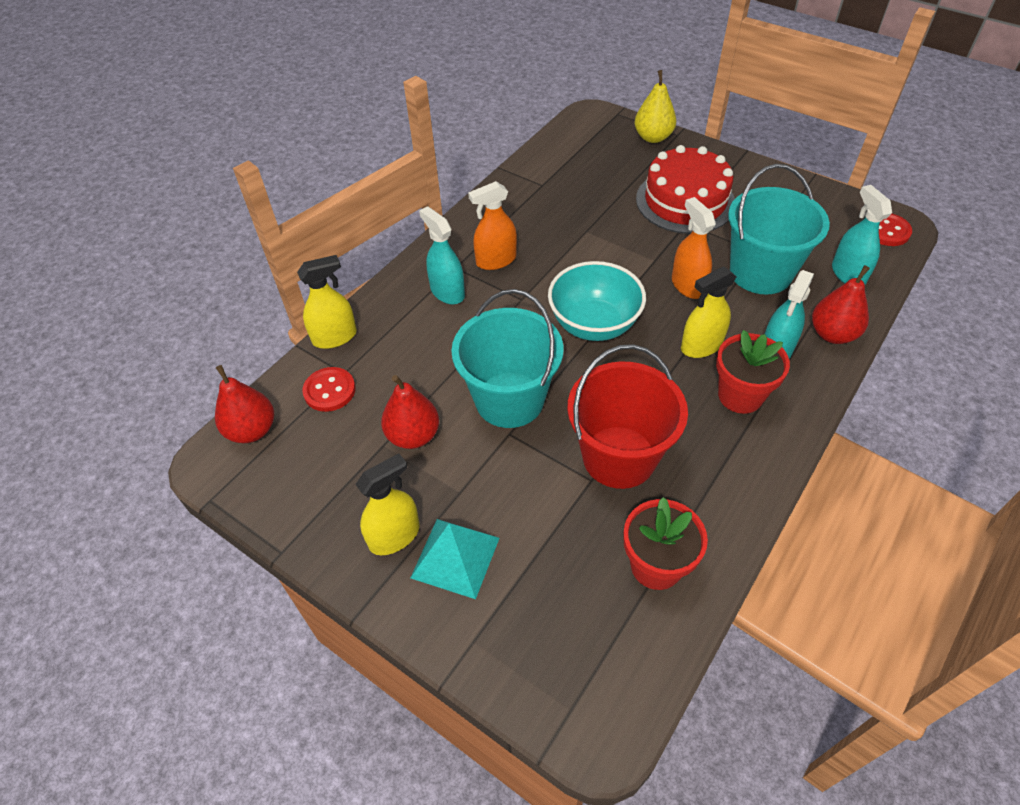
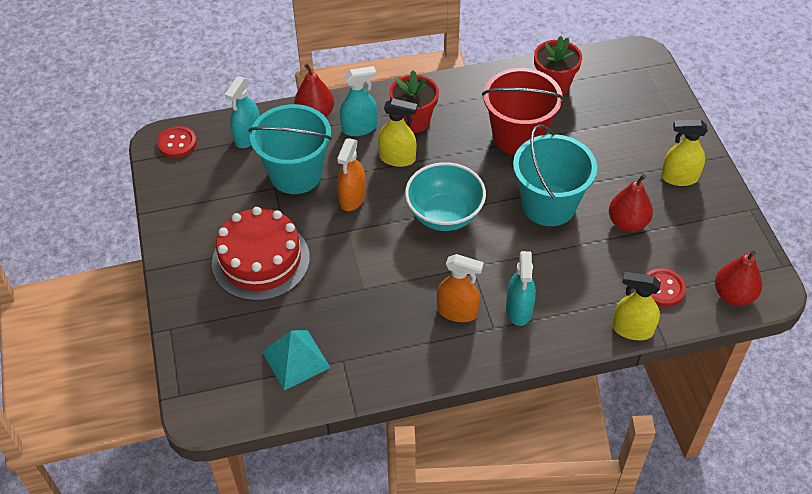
camera: 140 degrees left, 0 degrees up
(455, 557) = (653, 148): turquoise pyramid -> turquoise pyramid (296, 359)
(653, 137) = (192, 341): yellow pear -> none

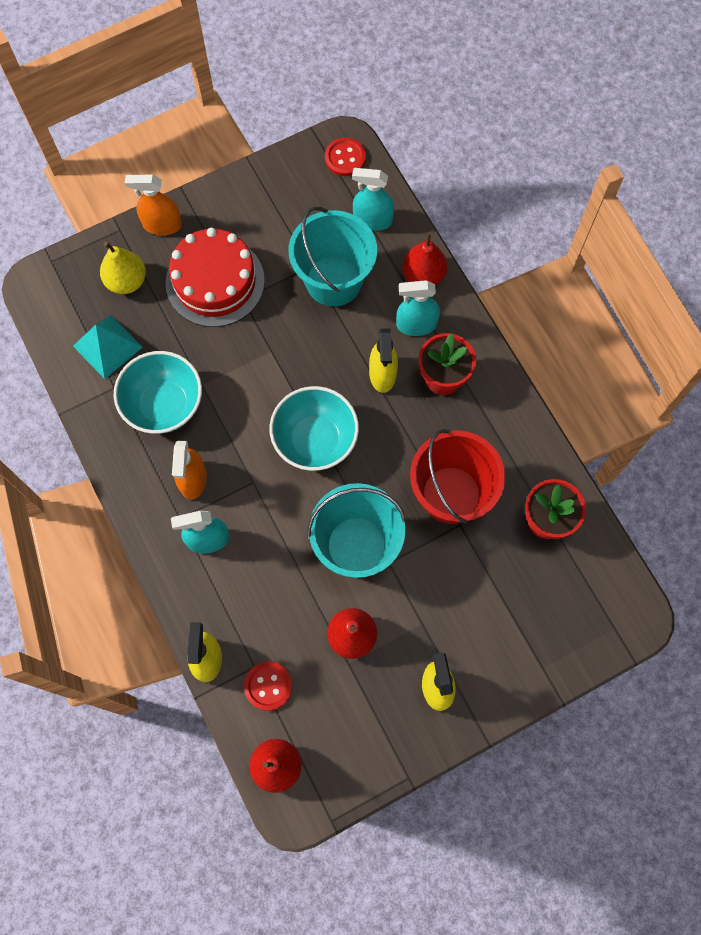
camera: 75 degrees right, 20 degrees up
(230, 332) = (126, 281): none -> yellow pear
(352, 198) = (315, 344): orange spray bottle -> orange spray bottle (162, 225)
(359, 128) = (416, 324): turquoise spray bottle -> turquoise spray bottle turned 120 degrees clockwise
(375, 322) = (164, 405): none -> turquoise bowl

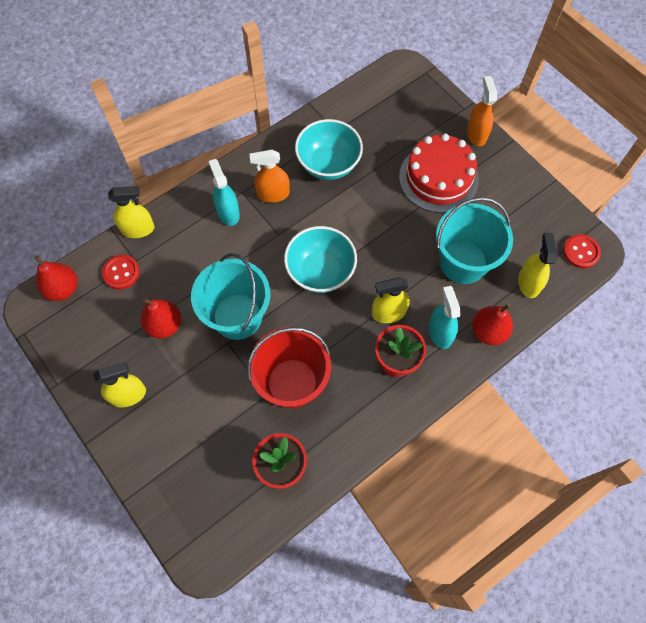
camera: 80 degrees right, 5 degrees down
(107, 346) = (367, 120): turquoise pyramid -> none
(126, 281) = (422, 121): yellow pear -> none
(372, 220) = (528, 283): turquoise spray bottle -> yellow spray bottle

